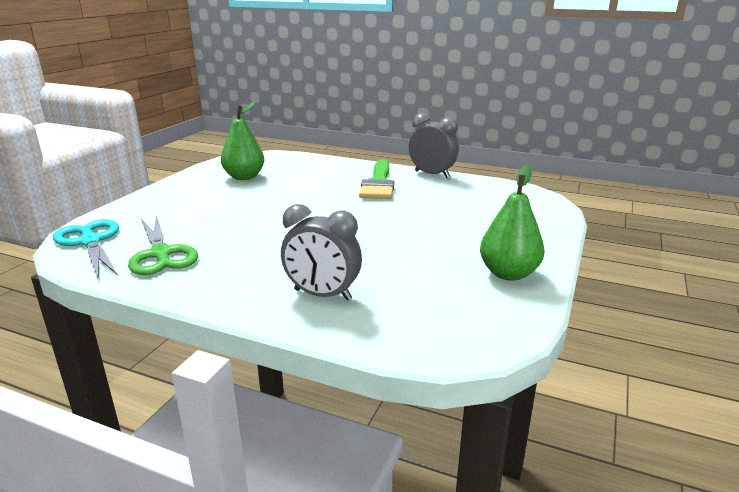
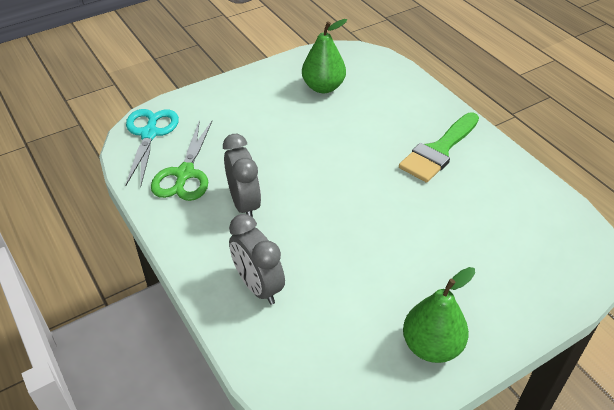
camera: 35 degrees right, 20 degrees up
(432, 174) = (509, 158): grey clock -> grey clock (244, 204)

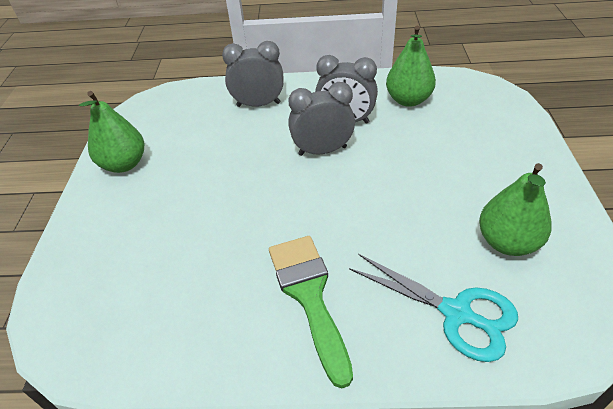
camera: 125 degrees right, 0 degrees up
(149, 134) = (479, 93): turquoise scissors -> turquoise scissors (456, 313)
(185, 174) = (408, 100): green scissors -> green pear
(298, 202) = (322, 151): none -> grey clock

